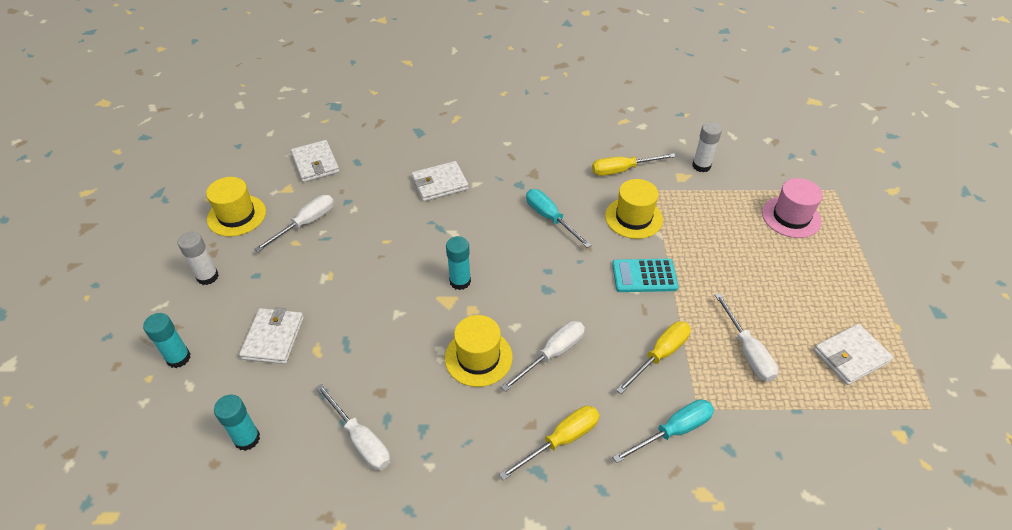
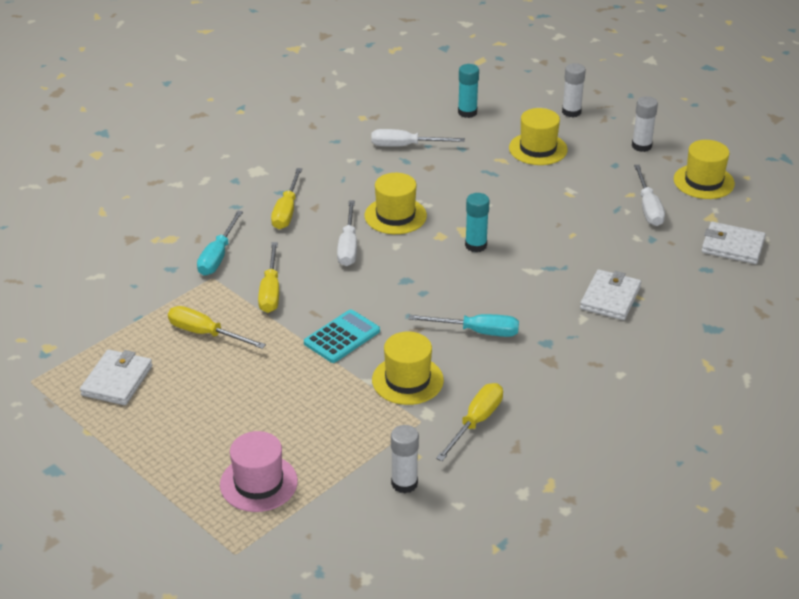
camera: 135 degrees right, 10 degrees down
(178, 358) = (571, 112): turquoise glue stick -> white glue stick
(273, 338) = (538, 149): white wallet -> yellow hat
(747, 351) = (205, 333): white screwdriver -> yellow screwdriver

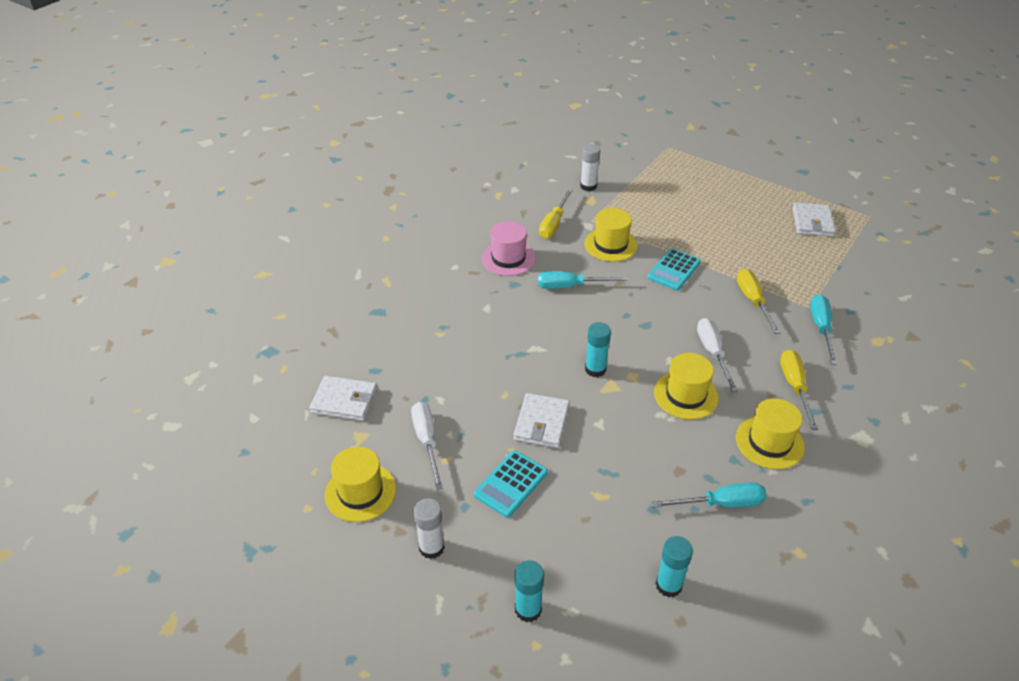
camera: 170 degrees right, 5 degrees up
(205, 333) = (778, 261): yellow screwdriver -> none
(258, 483) = (676, 177): pink hat -> pink hat (508, 258)
(405, 146) = (720, 504): white screwdriver -> turquoise screwdriver
(538, 149) = (560, 522): yellow hat -> yellow hat (769, 442)
(571, 112) = (528, 609): white glue stick -> turquoise glue stick
(574, 174) = (511, 484): none -> turquoise calculator
(610, 298) = (464, 329): white wallet -> white wallet (541, 423)

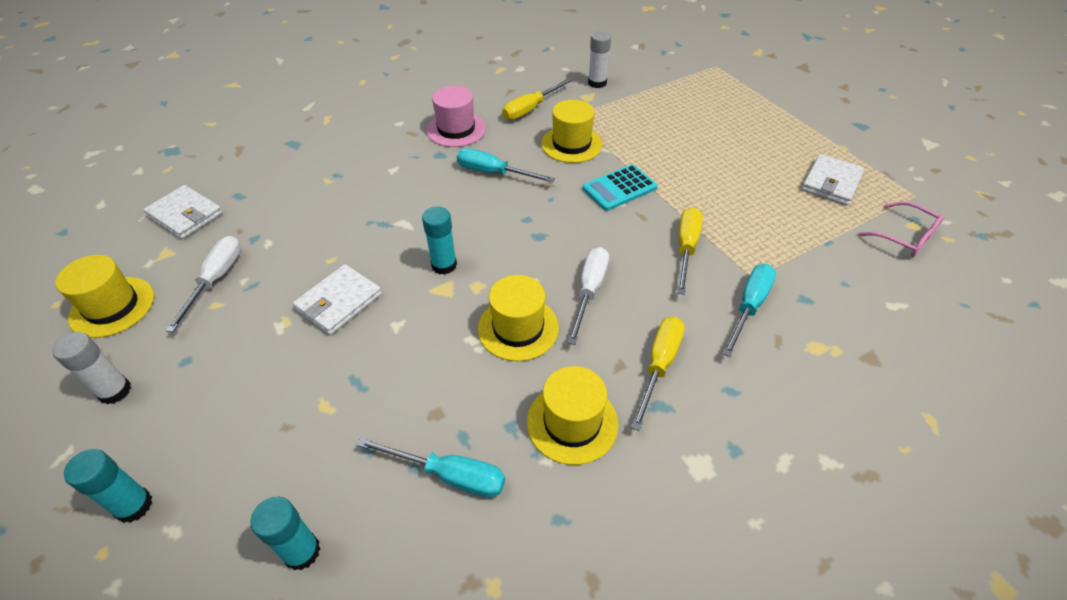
camera: 25 degrees right, 5 degrees up
(511, 484) = (250, 355): turquoise calculator -> none
(882, 248) = (905, 237): none -> pink glasses

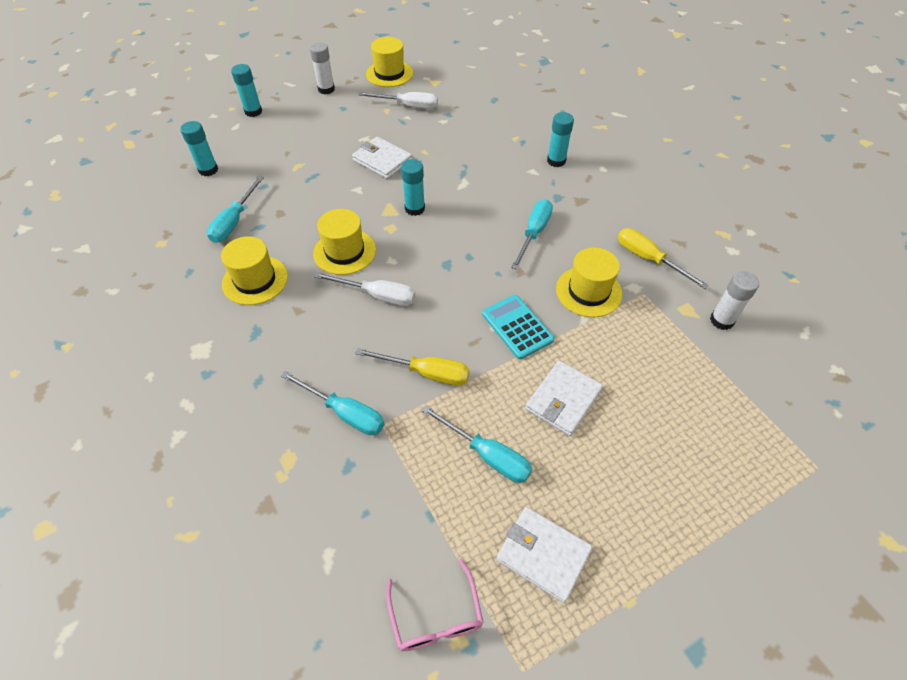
camera: 90 degrees right, 5 degrees up
(185, 215) = (472, 82): white wallet -> white wallet (563, 400)
(379, 152) = (556, 161): none -> turquoise glue stick
(456, 129) = (599, 205): pink hat -> none
(659, 365) = (292, 335): yellow screwdriver -> none
(760, 209) = (487, 455): none -> turquoise screwdriver
(905, 237) = (436, 617): pink glasses -> pink glasses turned 60 degrees counterclockwise

